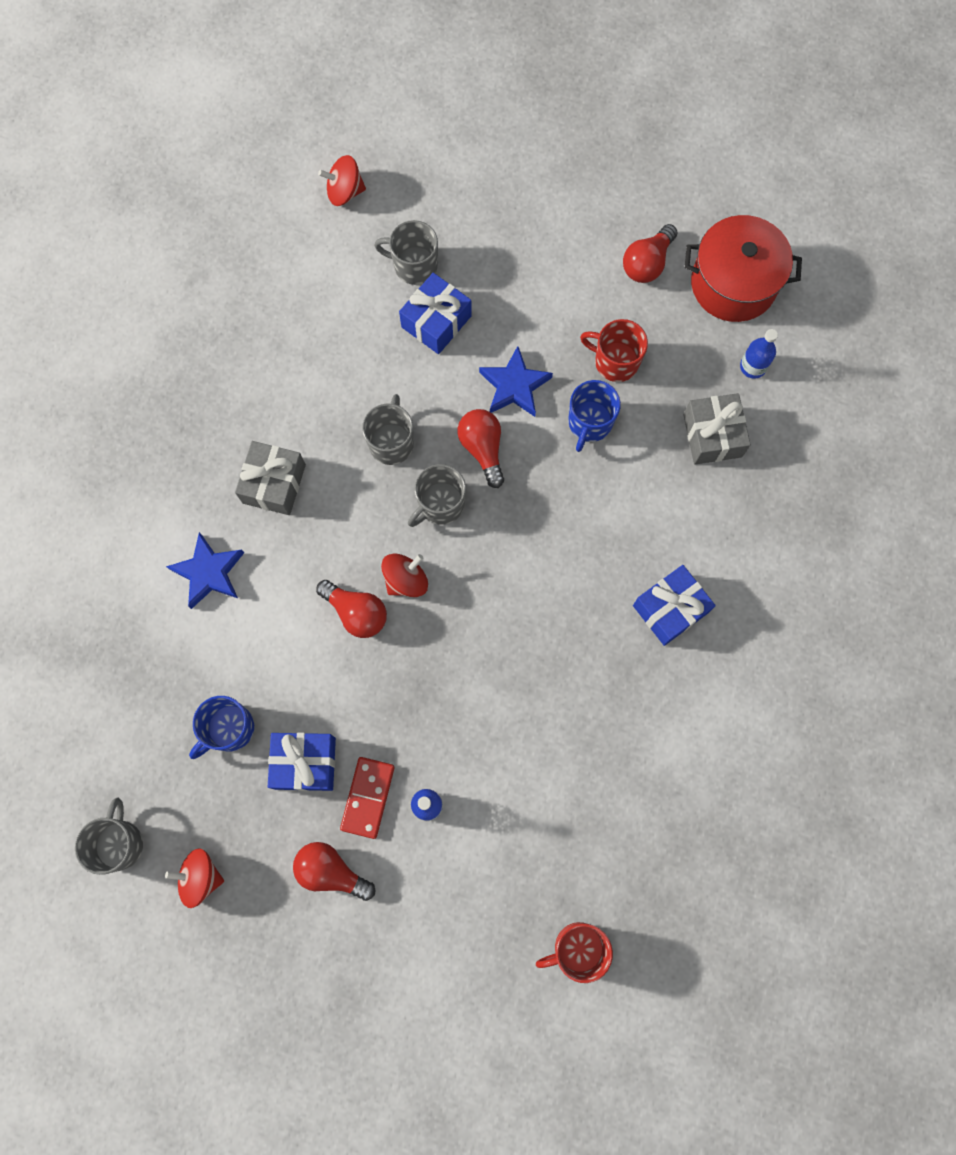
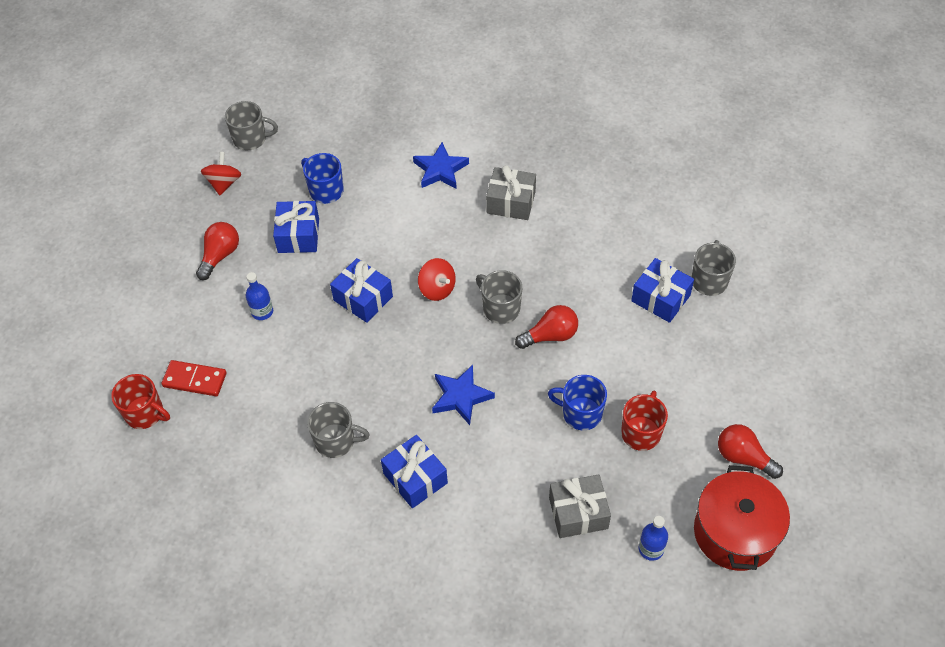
camera: 90 degrees right, 20 degrees down
(345, 192) = (768, 230): red spinning top -> none
(356, 612) = (411, 259): red light bulb -> none
(368, 797) = (271, 274): red domino -> red domino (194, 380)
(391, 442) = (551, 273): grey mug -> grey mug (336, 441)
(415, 673) = (363, 298): none -> blue gift
(514, 386) = (609, 356): blue star -> blue star (461, 397)
(577, 948) = (145, 413): red mug -> red mug turned 135 degrees clockwise

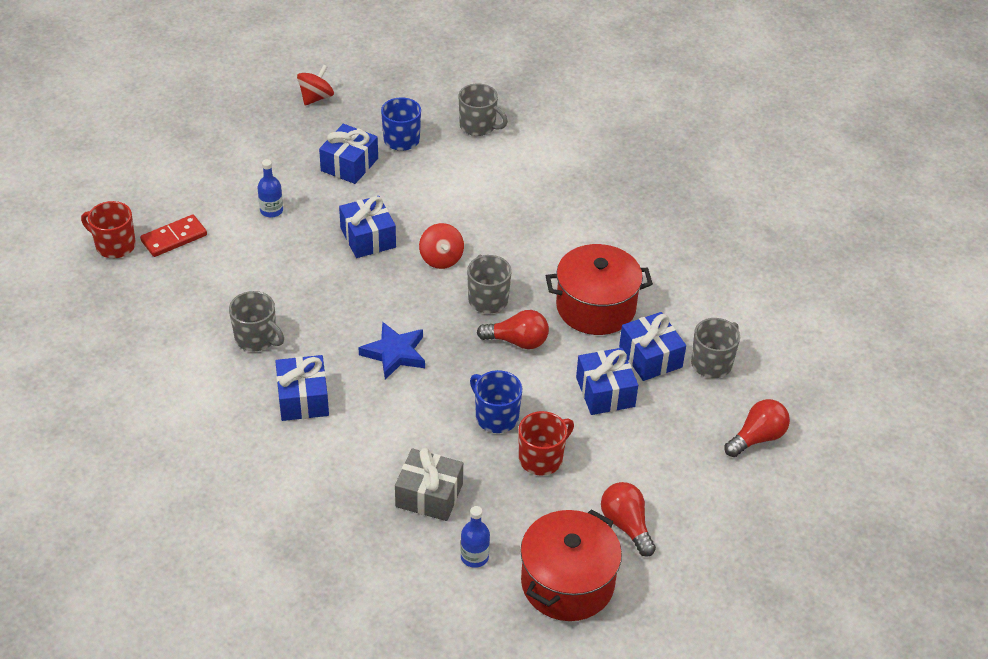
camera: 25 degrees right, 10 degrees down
(145, 413) = (114, 245): red mug -> red mug turned 150 degrees clockwise
(194, 380) = (174, 238): red domino -> red domino turned 75 degrees counterclockwise
(220, 256) = (269, 152): red light bulb -> red light bulb (757, 438)
(251, 139) = (366, 72): grey mug -> grey mug (478, 126)
(440, 170) = (520, 164): blue star -> none
(511, 202) = (566, 217): grey gift -> none
(589, 274) = (596, 307): none -> red pot
(648, 347) = (605, 392): none -> blue gift

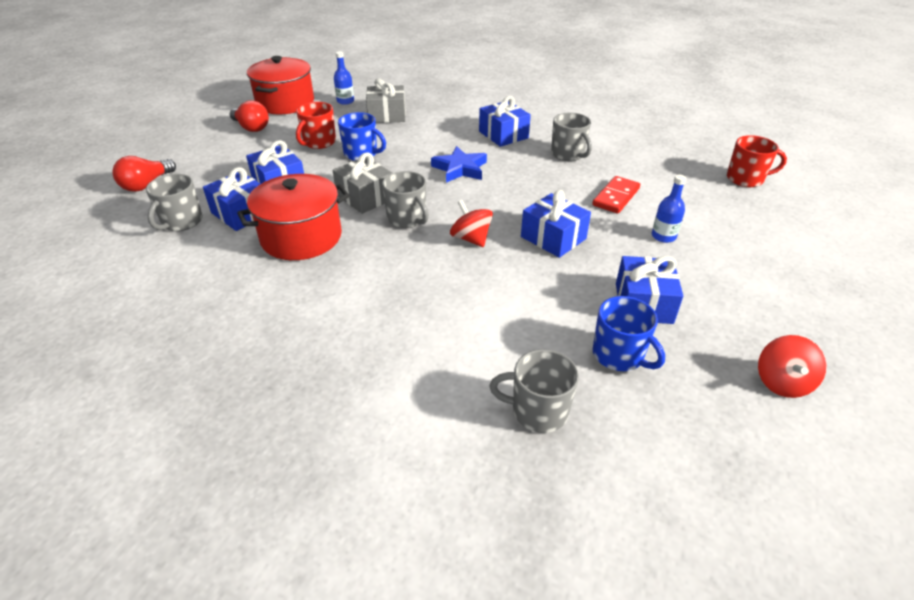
camera: 160 degrees right, 5 degrees down
(174, 238) = (711, 195): red domino -> red domino (616, 197)
(257, 338) = (568, 154): grey mug -> grey mug turned 135 degrees counterclockwise
(517, 341) = (365, 197): red light bulb -> grey gift

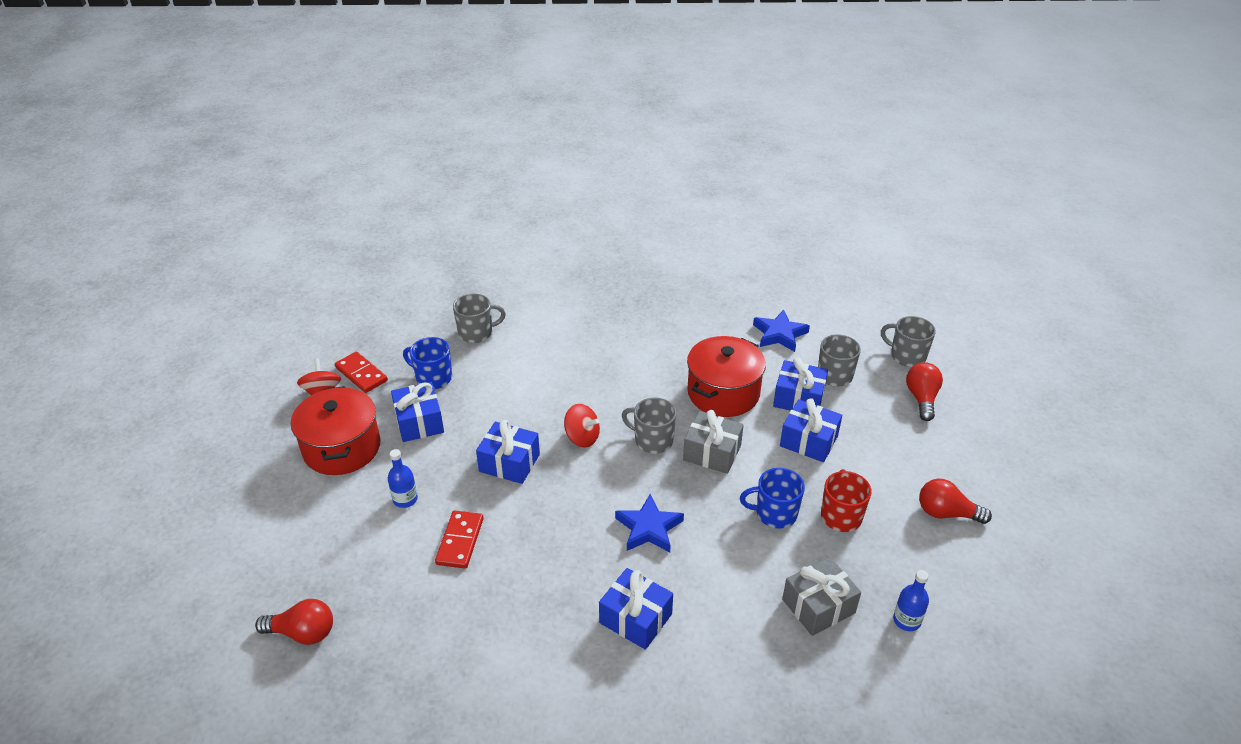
camera: 155 degrees right, 0 degrees up
(168, 276) = (779, 334): none -> blue star
(285, 103) = (976, 582): red pot -> red pot (342, 448)
(568, 154) = (534, 604): grey mug -> grey mug (906, 356)
(726, 395) = (361, 374): none -> red domino
(746, 179) = (303, 633): red mug -> red light bulb

